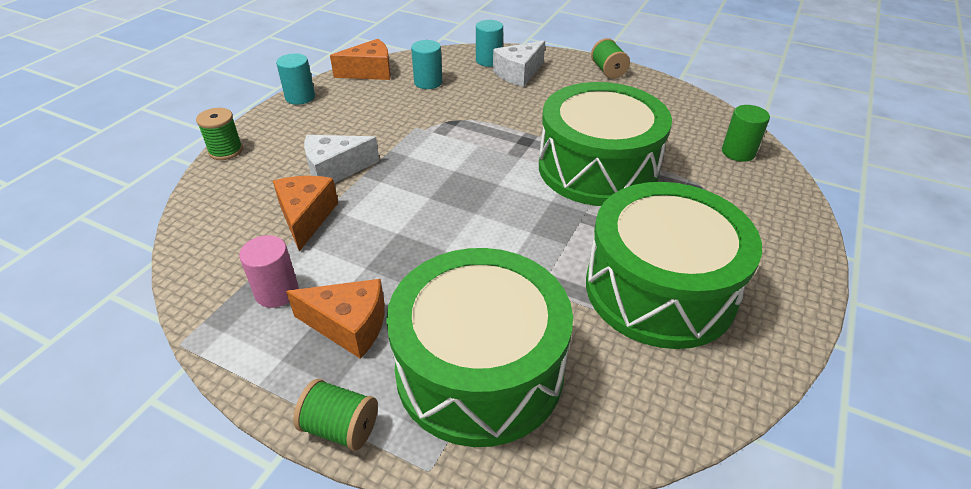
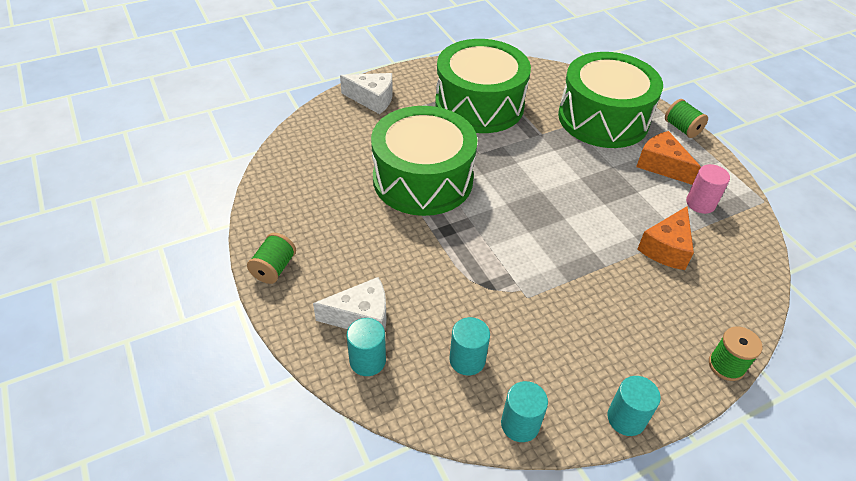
camera: 145 degrees left, 5 degrees up
(335, 170) = (626, 284): white cheese -> white cheese (372, 99)
(370, 72) = (520, 424): orange cheese -> turquoise cylinder
(738, 152) = (313, 140): green cylinder -> none

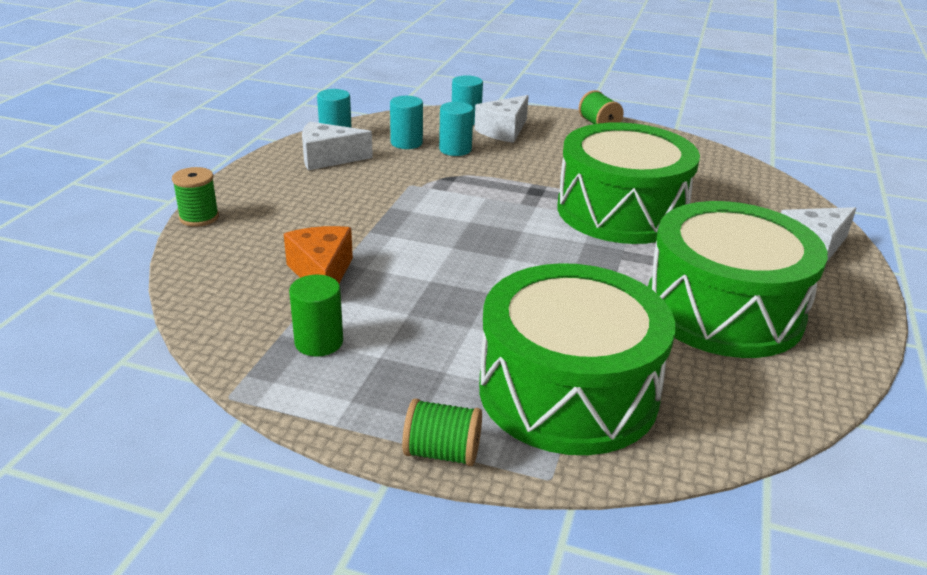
camera: 135 degrees right, 15 degrees down
(561, 384) = (328, 158): none -> white cheese
(626, 418) = (264, 163): turquoise cylinder -> turquoise cylinder (455, 149)
(661, 165) = (413, 365): orange cheese -> none
(700, 203) = (319, 342): pink cylinder -> green cylinder

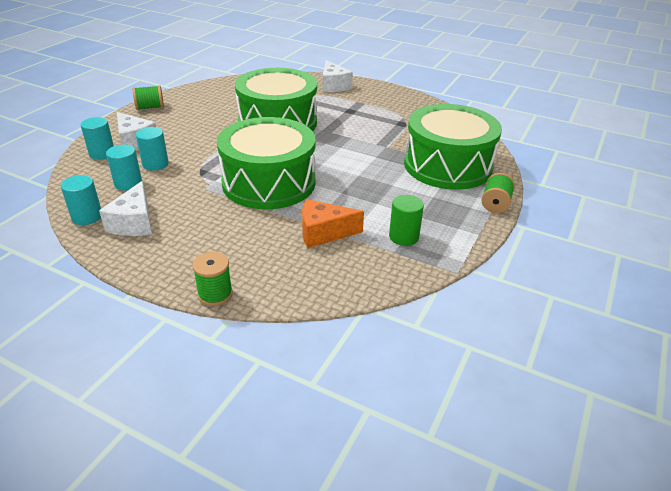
camera: 80 degrees left, 5 degrees up
(723, 310) = (384, 117): green drum -> green drum (269, 183)

